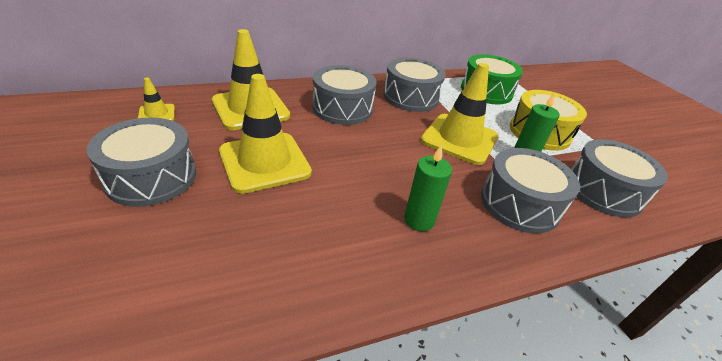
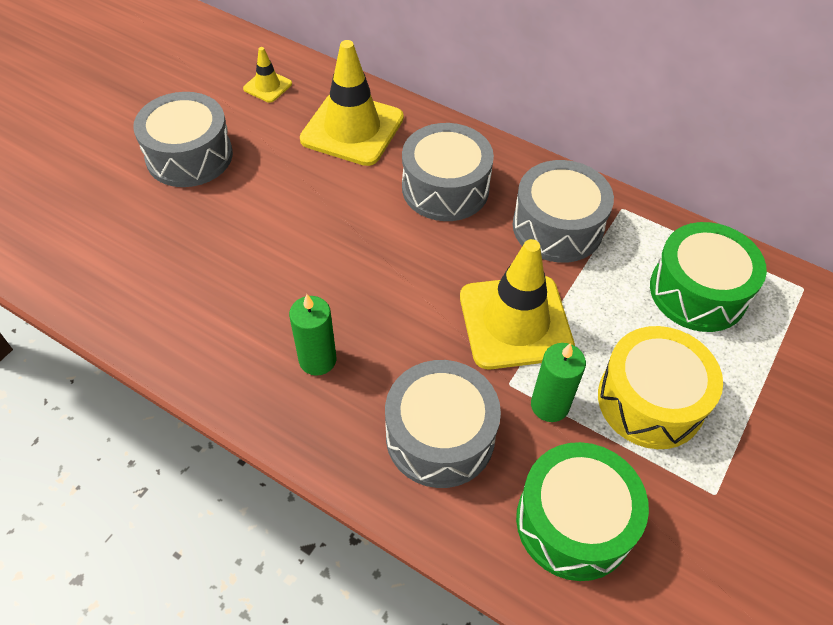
camera: 55 degrees right, 15 degrees up
(264, 162) = (281, 201): yellow traffic cone -> none
(603, 191) = (574, 522): grey drum -> green drum

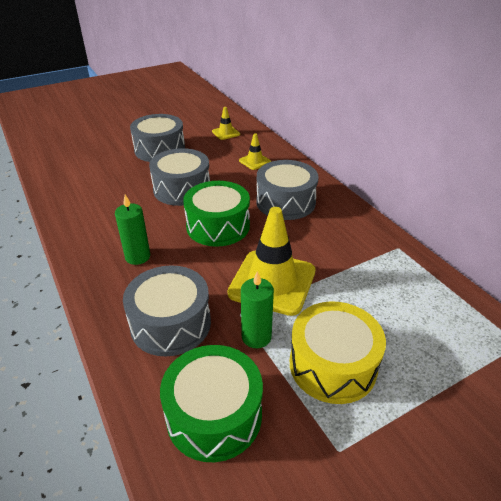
camera: 30 degrees right, 15 degrees down
(352, 129) = (255, 161): yellow traffic cone -> yellow traffic cone, size x0.47
(557, 227) = (343, 243): grey drum -> grey drum (182, 189)
(698, 292) = (422, 313): green drum -> green drum (218, 226)

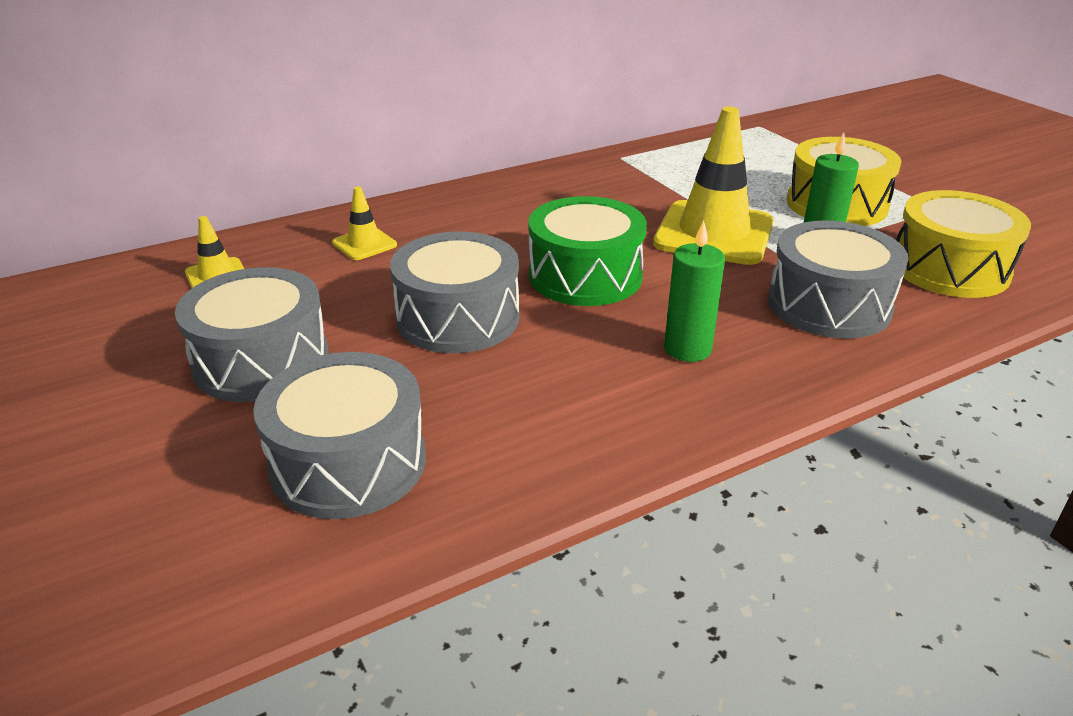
camera: 90 degrees left, 5 degrees down
(214, 415) = (949, 268): green drum -> yellow drum
(285, 202) = (512, 220): grey drum -> grey drum (348, 463)

